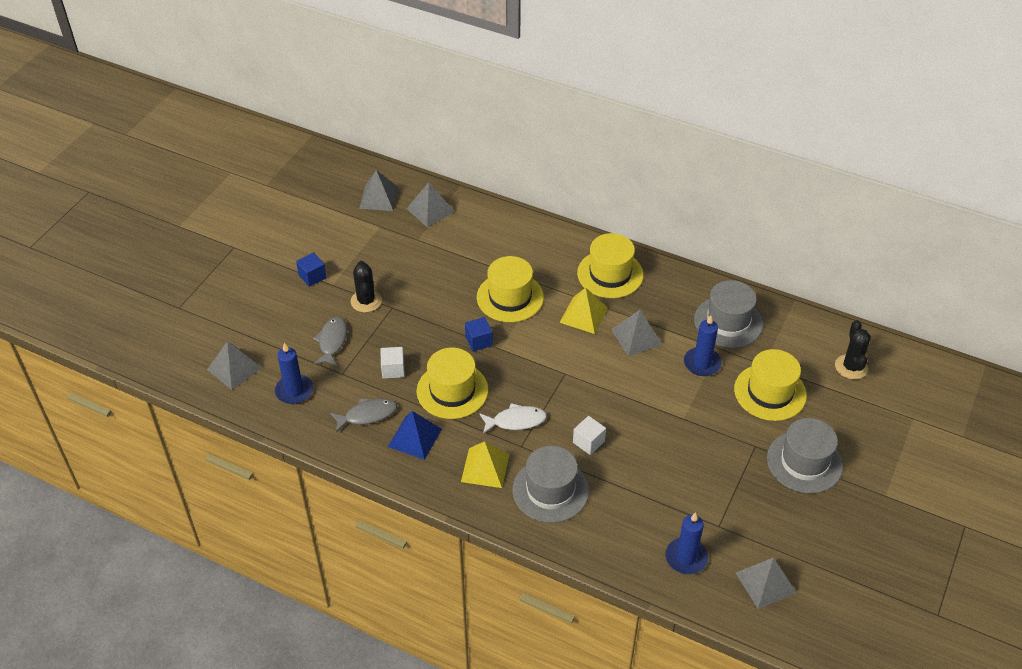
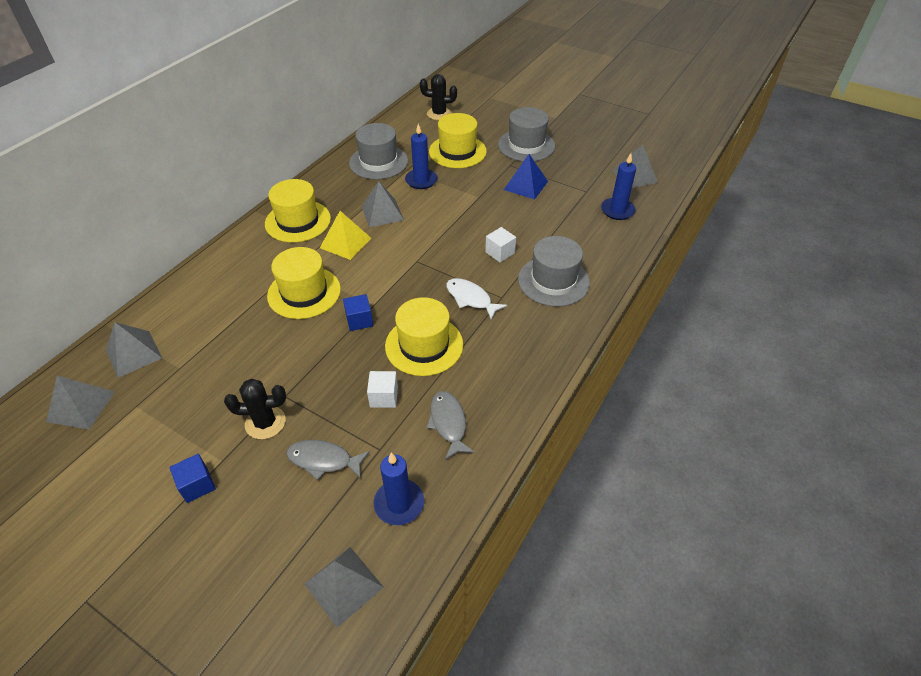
camera: 85 degrees left, 0 degrees up
(415, 437) = (485, 379): blue pyramid -> blue pyramid (525, 185)
(485, 468) = (527, 324): yellow pyramid -> none
(516, 421) = (471, 298): white fish -> white fish turned 45 degrees counterclockwise

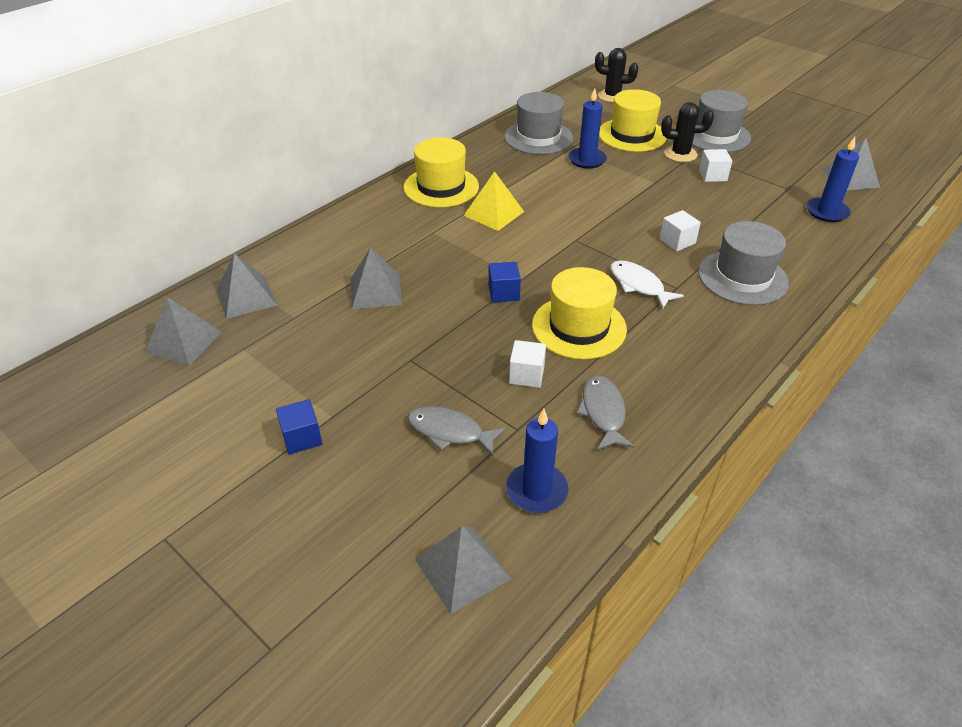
camera: 10 degrees right, 5 degrees down
(265, 422) = (385, 384): black cactus -> black cactus (680, 154)
(304, 292) = (442, 258): yellow hat -> none
(382, 213) = (539, 188): grey pyramid -> grey pyramid (376, 291)
(525, 185) = (712, 175): blue pyramid -> white cube

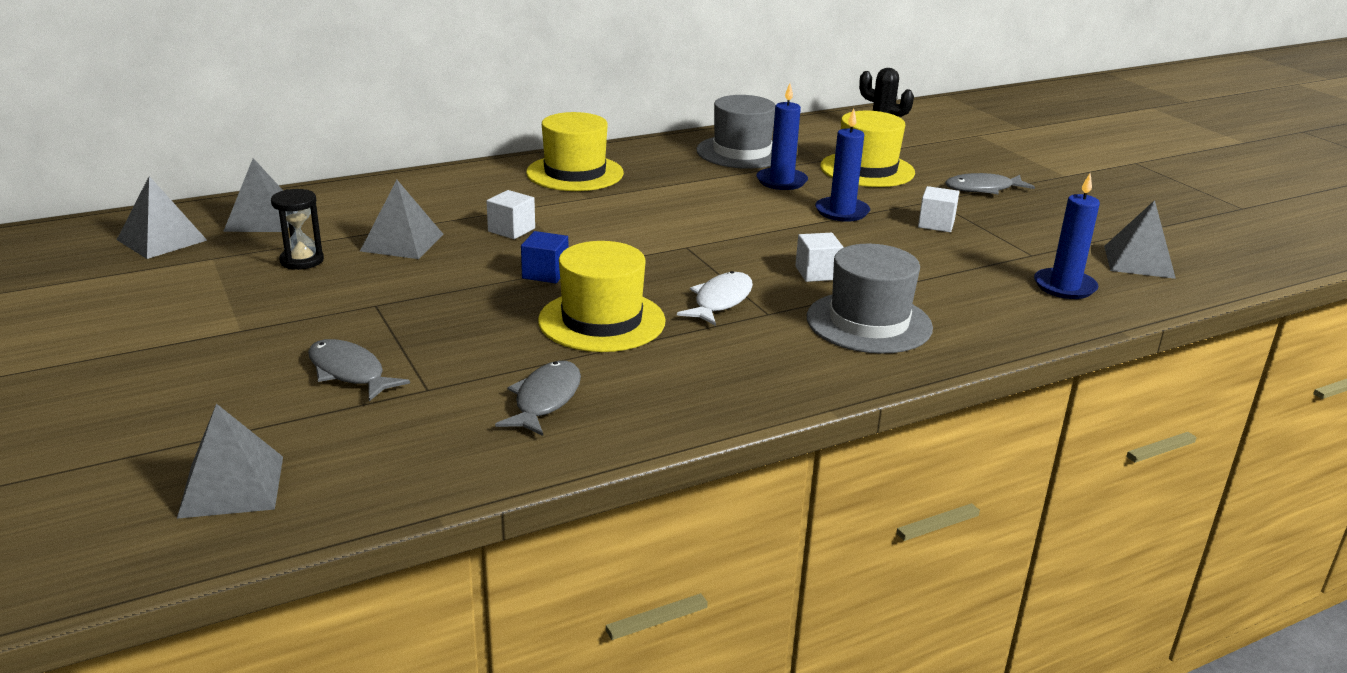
camera: 20 degrees right, 15 degrees down
(302, 437) = (190, 339): blue cube -> none
(316, 331) = (302, 261): none -> black hourglass
(493, 213) = (611, 206): yellow pyramid -> none
(526, 375) = (491, 347): white cube -> white cube (511, 230)
(536, 490) = (389, 445): blue candle -> blue candle (842, 212)
(639, 285) = (720, 301): white fish -> white fish turned 45 degrees clockwise
(680, 154) = (913, 197): black cactus -> none
(715, 135) = (983, 189): grey hat -> grey fish

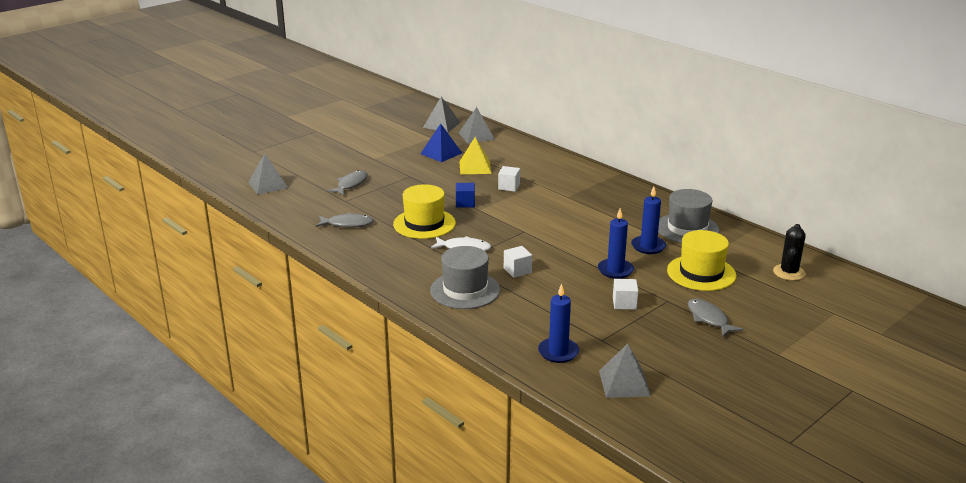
camera: 75 degrees right, 0 degrees up
(302, 261) = (441, 153): black hourglass -> blue pyramid
(402, 242) = (475, 167): grey pyramid -> yellow pyramid
(575, 173) = (599, 188): yellow hat -> none

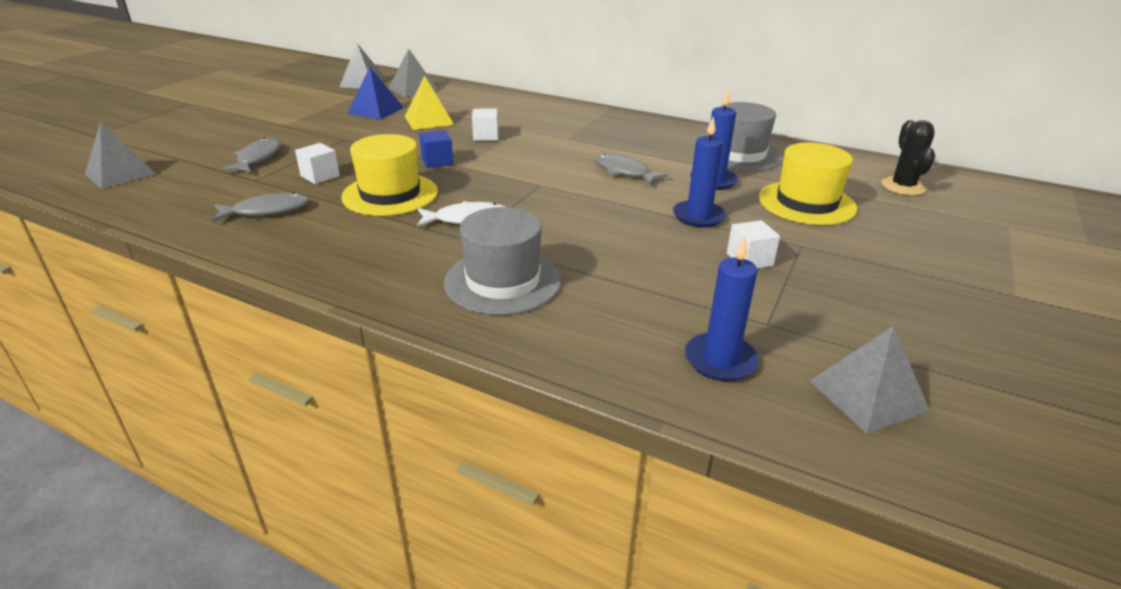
camera: 20 degrees left, 5 degrees up
(517, 270) = (565, 238): white cube -> white cube (320, 176)
(709, 319) = (877, 261): grey fish -> grey fish (624, 172)

